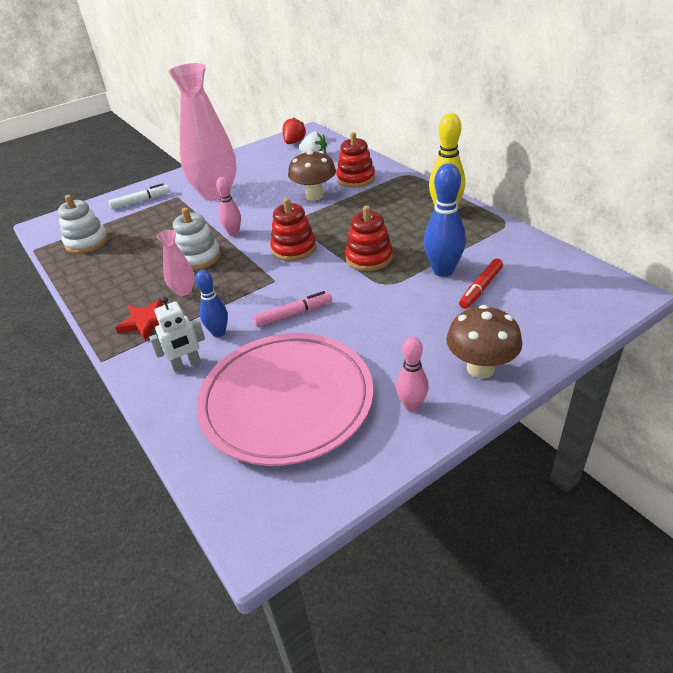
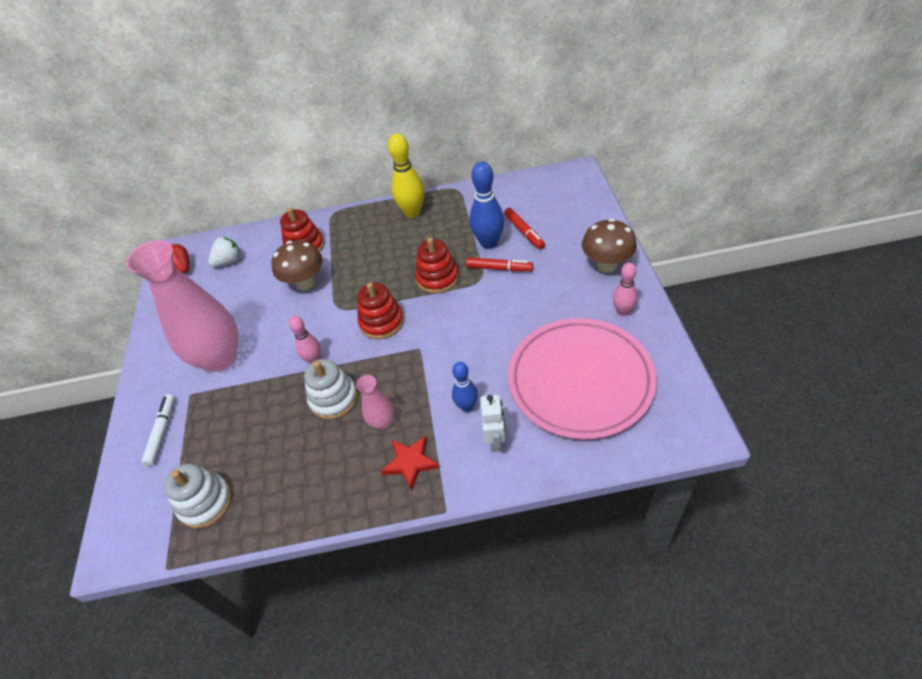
camera: 60 degrees left, 10 degrees up
(293, 314) = (477, 348): pink marker -> none
(411, 290) = (498, 268): none -> red marker

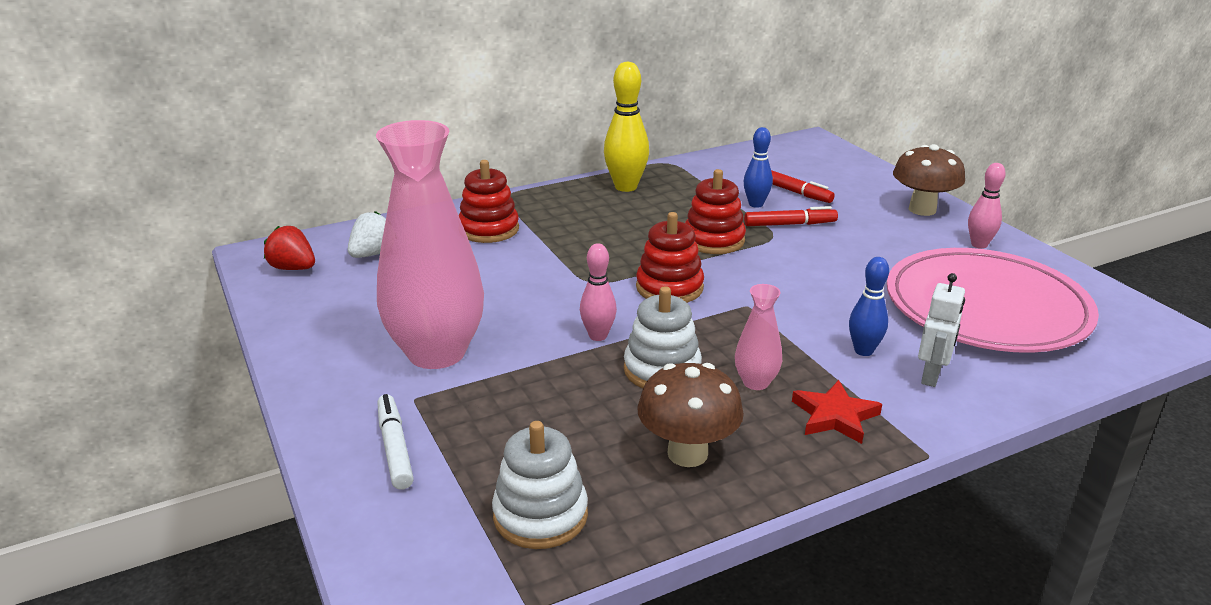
camera: 25 degrees left, 20 degrees down
(305, 283) = (519, 263): brown mushroom -> brown mushroom (687, 453)
(489, 243) = (756, 204): blue bowling pin -> blue bowling pin, size x0.61
(496, 440) = (931, 376): white robot -> white robot turned 45 degrees clockwise

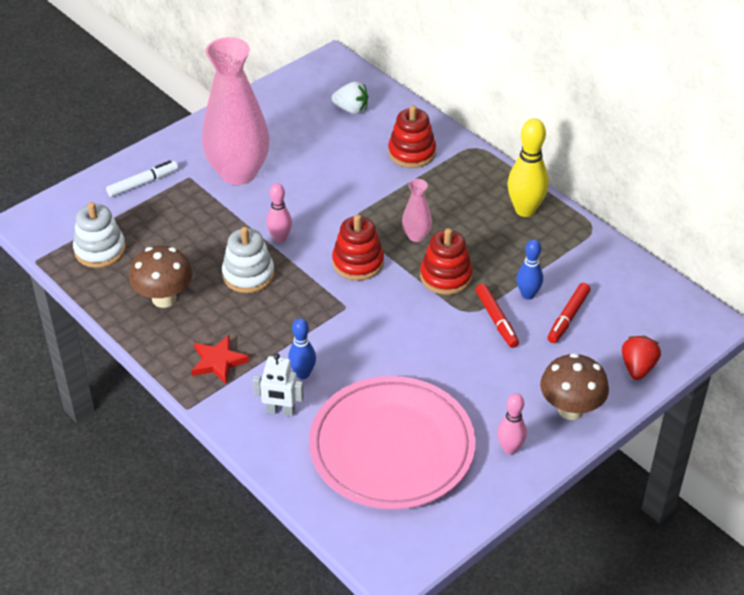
camera: 75 degrees right, 15 degrees up
(293, 268) = (318, 82): red strawberry -> red strawberry (637, 368)
(756, 382) = (246, 321): pink vase -> pink vase (416, 236)

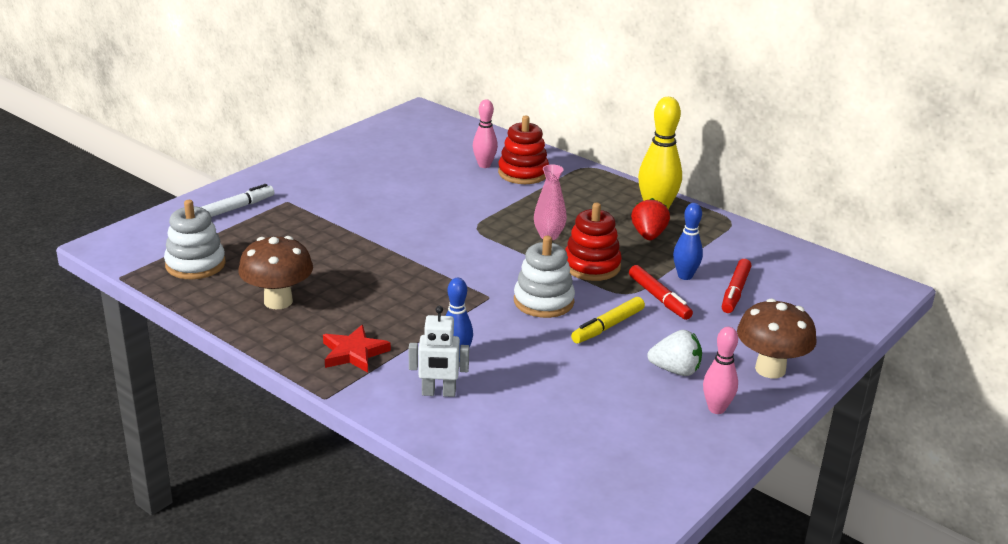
camera: 10 degrees left, 15 degrees down
(238, 173) = (341, 196): pink vase -> none
(248, 275) = (371, 276): white stacking toy -> white stacking toy (543, 301)
(280, 238) = (400, 245): pink bowling pin -> pink bowling pin (484, 165)
(351, 109) = (450, 144): white strawberry -> white strawberry (675, 370)
(358, 262) = (492, 260): red stacking toy -> none
(391, 447) = (580, 417): pink plate -> none
(442, 349) = (608, 326): none -> yellow marker
(637, 368) = (827, 329): red strawberry -> red strawberry (648, 235)

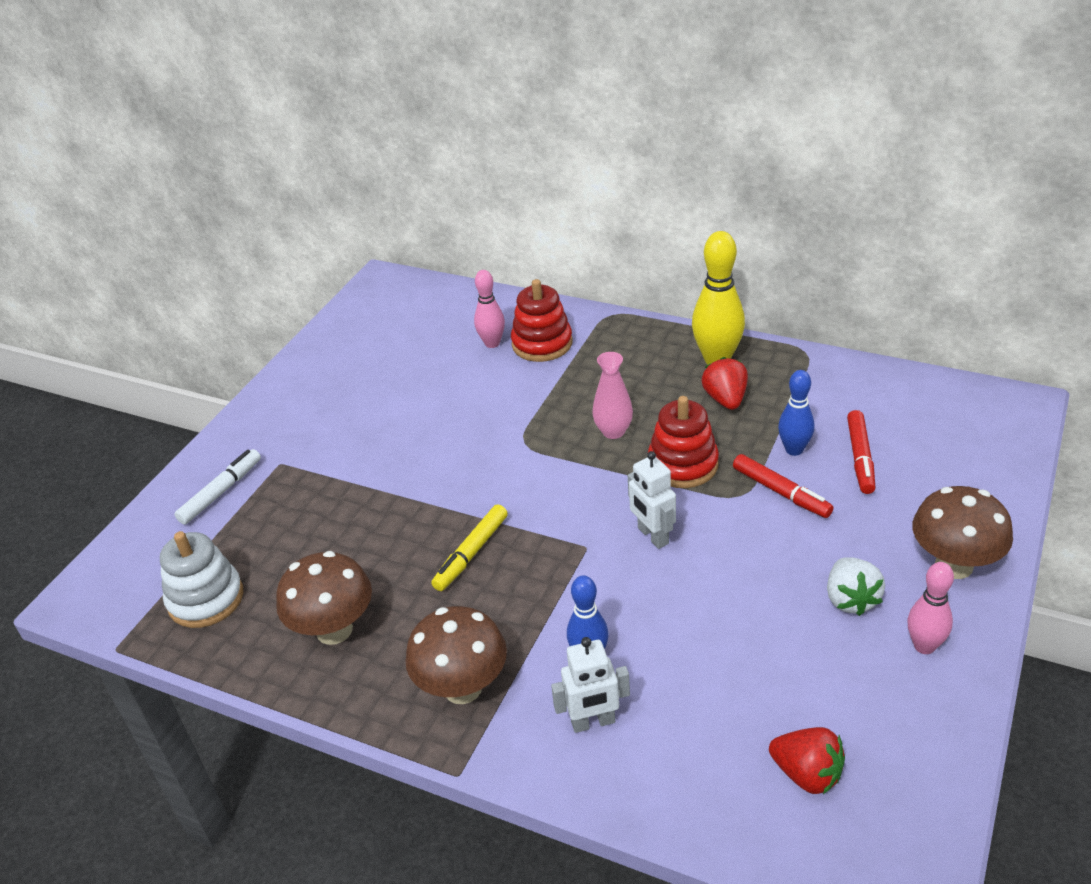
camera: 10 degrees left, 10 degrees up
(354, 353) = (462, 688): red star -> brown mushroom
(543, 301) = (652, 536): white stacking toy -> white robot
(581, 457) = (807, 774): none -> red strawberry
(608, 326) = (744, 553): yellow marker -> yellow marker (472, 553)
(675, 370) = (850, 599): white strawberry -> white strawberry turned 90 degrees clockwise

